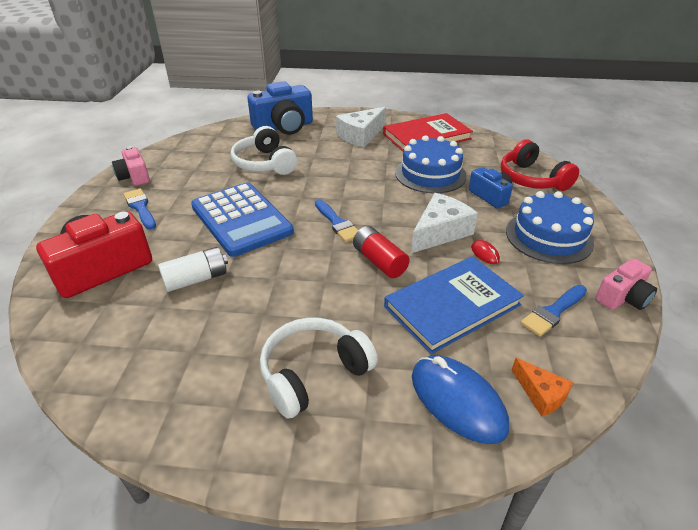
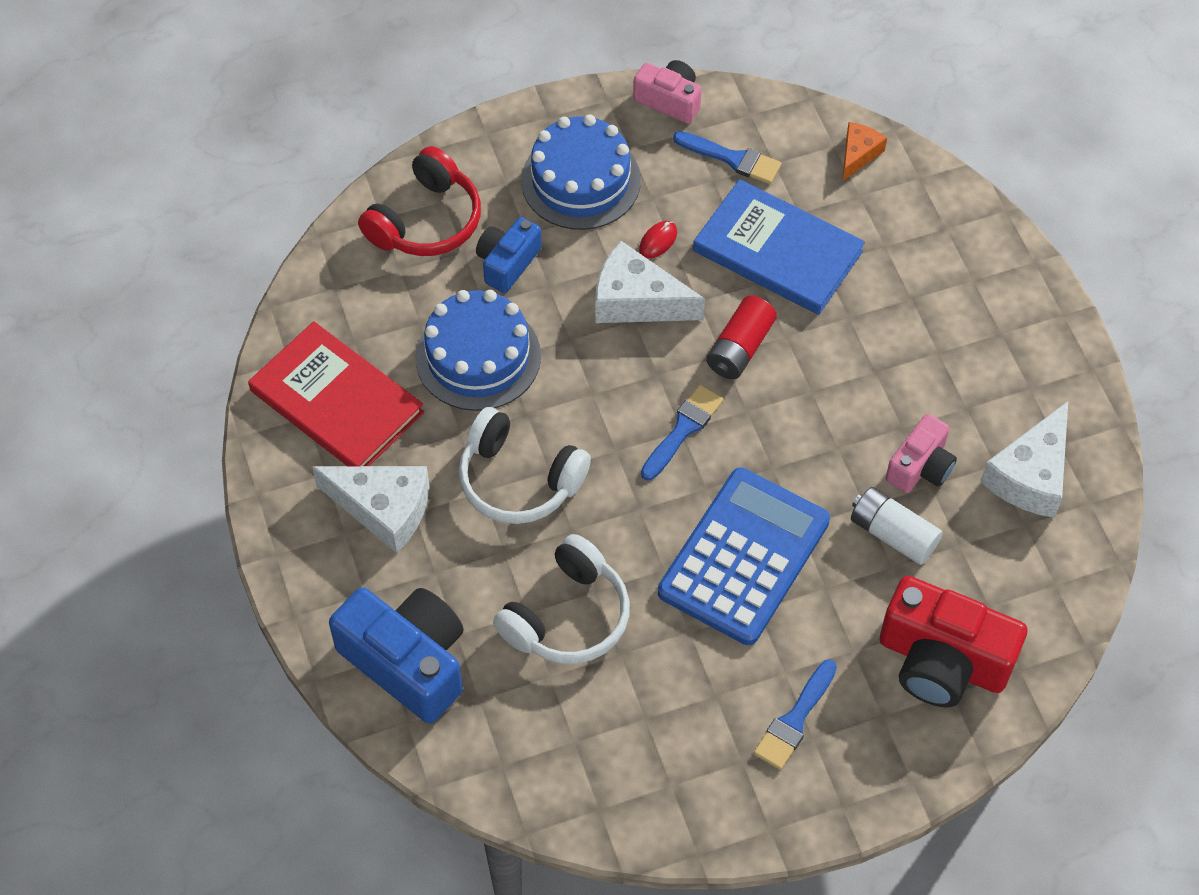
camera: 115 degrees left, 20 degrees up
(134, 177) = (719, 801): pink camera -> pink camera (920, 467)
(165, 369) = (1030, 475): none -> white cheese
(313, 373) = (950, 342): white headphones -> white headphones (518, 480)
(457, 401) = (907, 215): blue mouse -> none

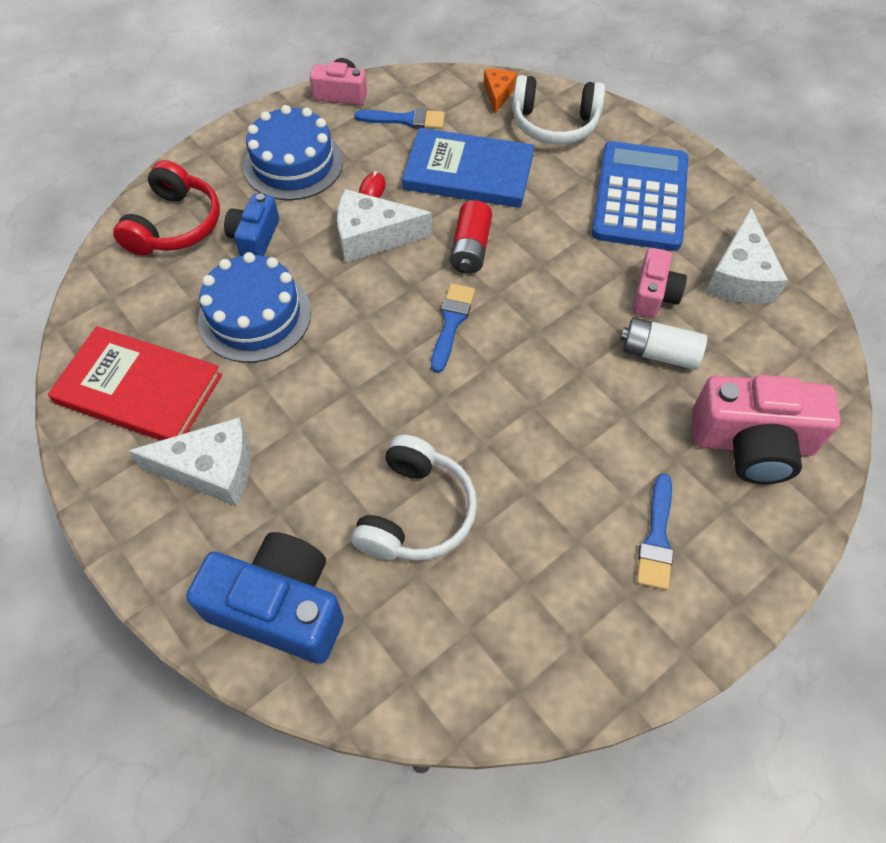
camera: 20 degrees left, 0 degrees up
(518, 480) = (327, 406): white headphones -> white headphones (554, 124)
(744, 557) = (547, 410): blue calculator -> blue calculator (640, 197)
(942, 660) = (752, 443): red camera -> pink camera

